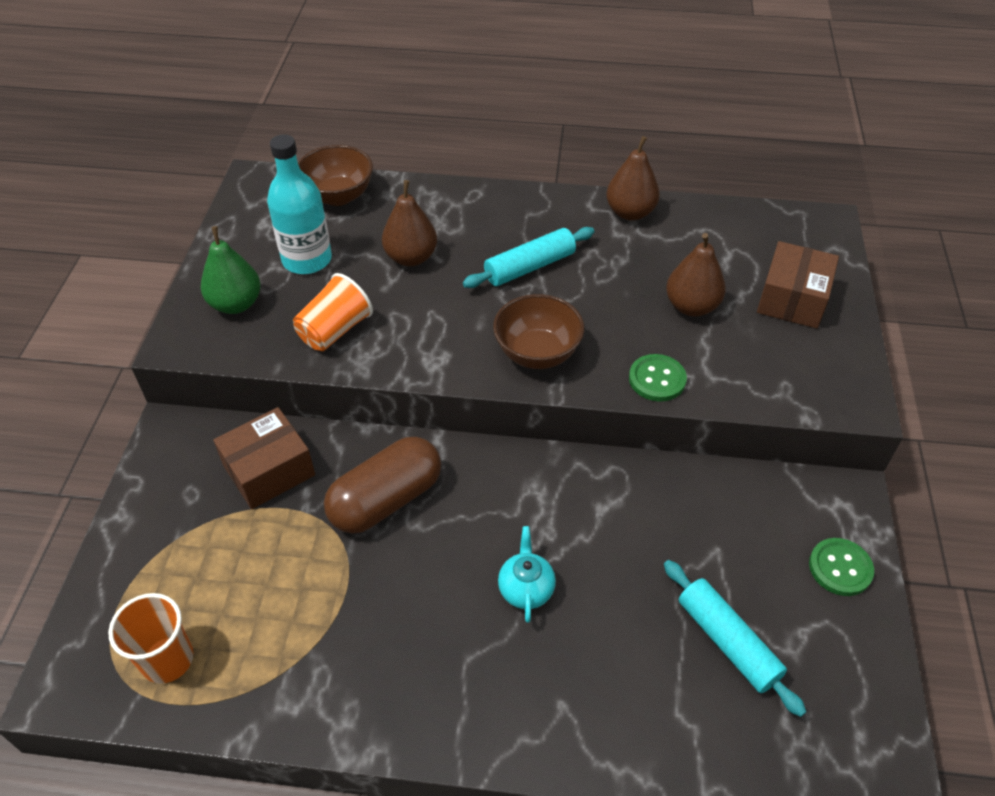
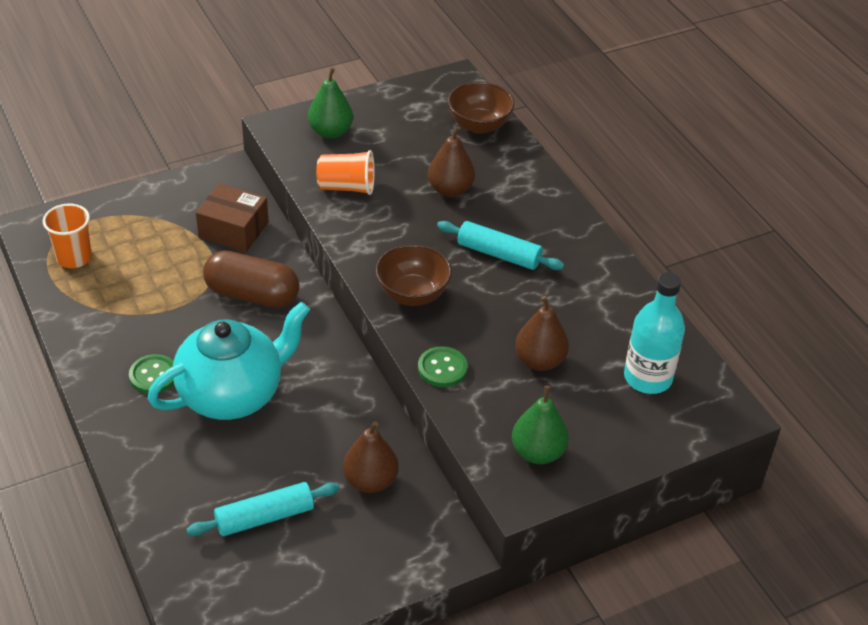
camera: 55 degrees right, 5 degrees down
(307, 260) = (400, 142): turquoise bottle -> turquoise bottle (647, 378)
(526, 589) = (233, 394): turquoise teapot -> turquoise teapot, size x2.40
(630, 212) = (618, 285): brown pear -> brown pear (370, 481)
(727, 641) = (265, 517): turquoise rolling pin -> turquoise rolling pin turned 45 degrees clockwise
(792, 299) = (606, 420): brown box -> none
(808, 363) = (538, 452): none -> green pear
(840, 568) = (377, 564): green button -> green button (153, 375)

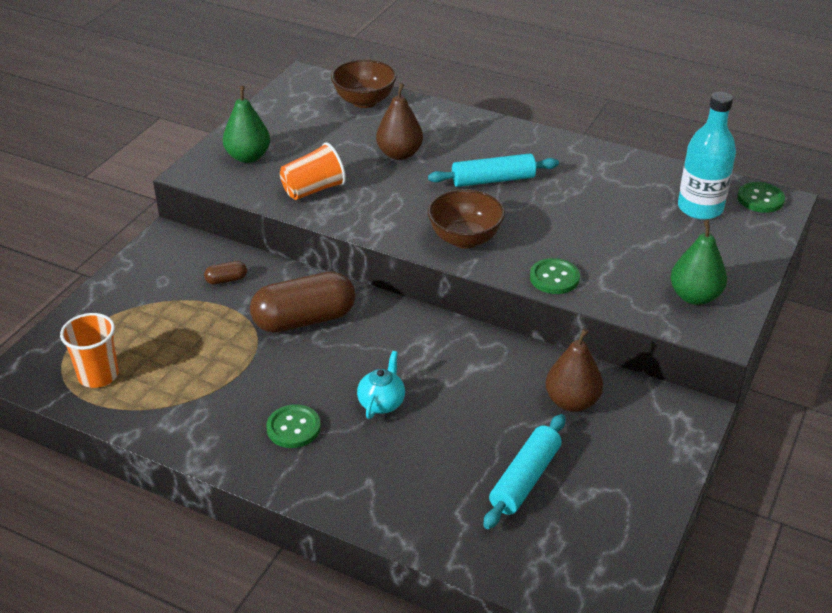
camera: 35 degrees left, 5 degrees down
(233, 230) = (226, 280): brown box -> brown capsule
(233, 394) = (382, 403): turquoise teapot -> turquoise teapot, size x0.42
(539, 361) = (615, 235): brown pear -> none
(716, 400) = (760, 199): none -> green button

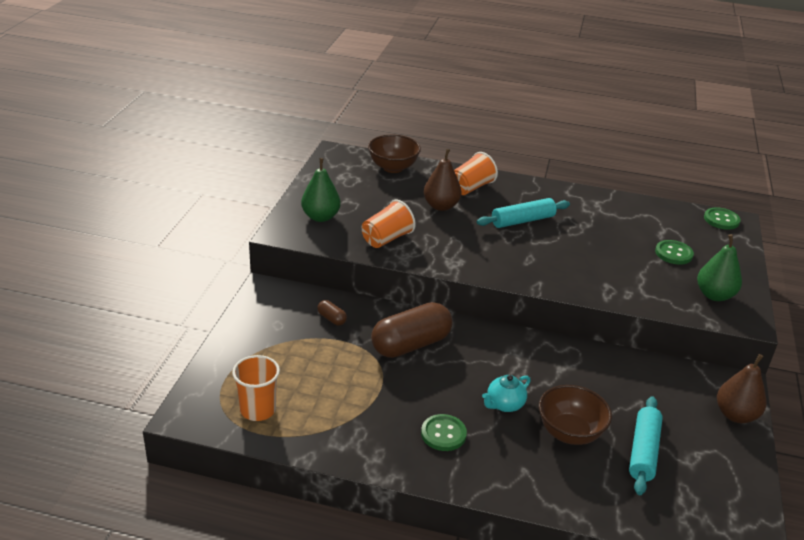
camera: 15 degrees left, 5 degrees down
(226, 280) = (332, 319): brown capsule -> brown capsule turned 75 degrees clockwise
(382, 403) = (504, 404): turquoise teapot -> turquoise teapot turned 135 degrees counterclockwise
(448, 133) = (471, 188): none -> orange cup
(465, 239) = (524, 267): brown bowl -> brown bowl (569, 433)
(554, 278) = (606, 291): green button -> green button (673, 253)
(572, 402) = (648, 386): brown pear -> brown pear (735, 415)
(700, 208) = (683, 230): turquoise bottle -> none

